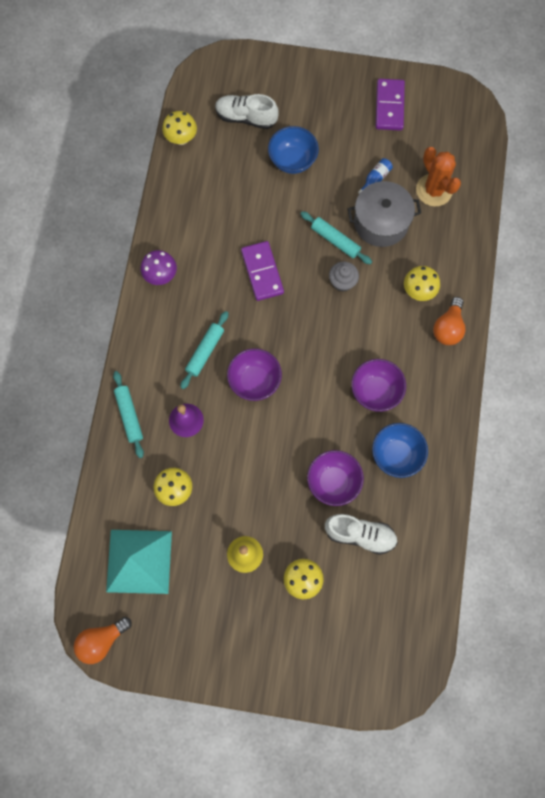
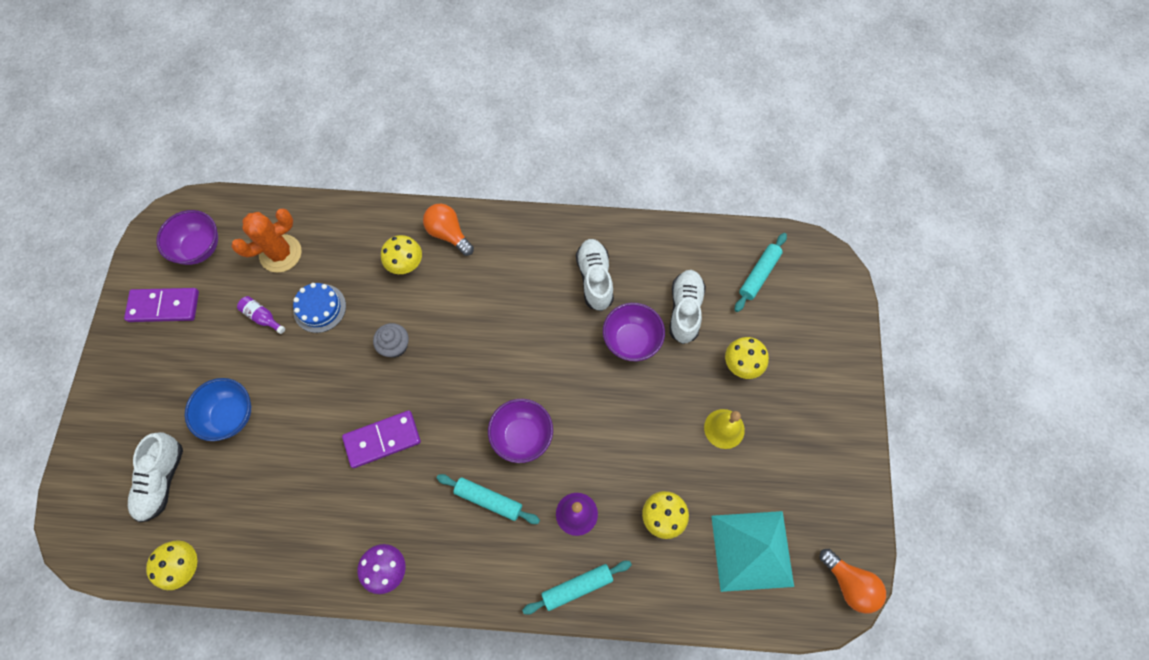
camera: 95 degrees left, 5 degrees down
(335, 240) = (341, 357): turquoise rolling pin -> turquoise rolling pin (759, 275)
(375, 179) = (262, 317): blue bottle -> purple bottle
(375, 391) = (525, 303): purple bowl -> purple bowl (199, 248)
(381, 222) = (319, 308): grey pot -> blue cake
(396, 455) = (595, 279): blue bowl -> white shoe
(448, 328) = (448, 234): orange light bulb -> orange light bulb turned 150 degrees counterclockwise

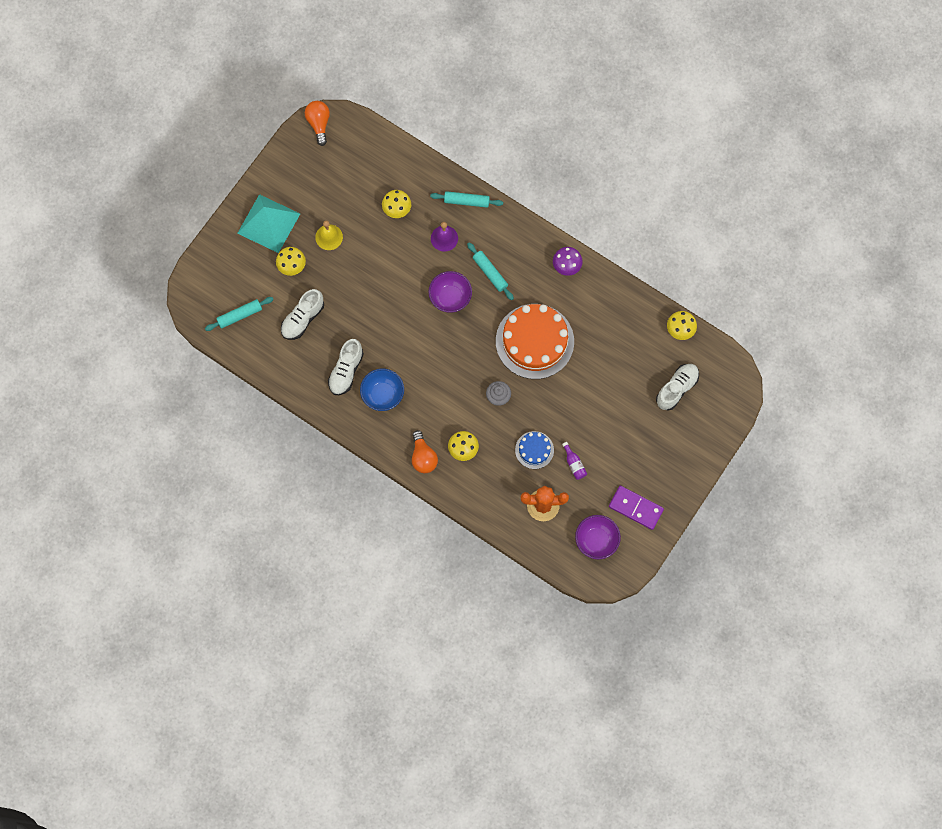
camera: 150 degrees left, 5 degrees up
(230, 415) = (620, 407): blue bowl -> blue bowl (383, 395)
(382, 440) = (534, 341): purple domino -> orange cake
(631, 340) = (349, 318): purple bowl -> none
(751, 550) = (359, 167): turquoise pyramid -> turquoise pyramid (268, 223)

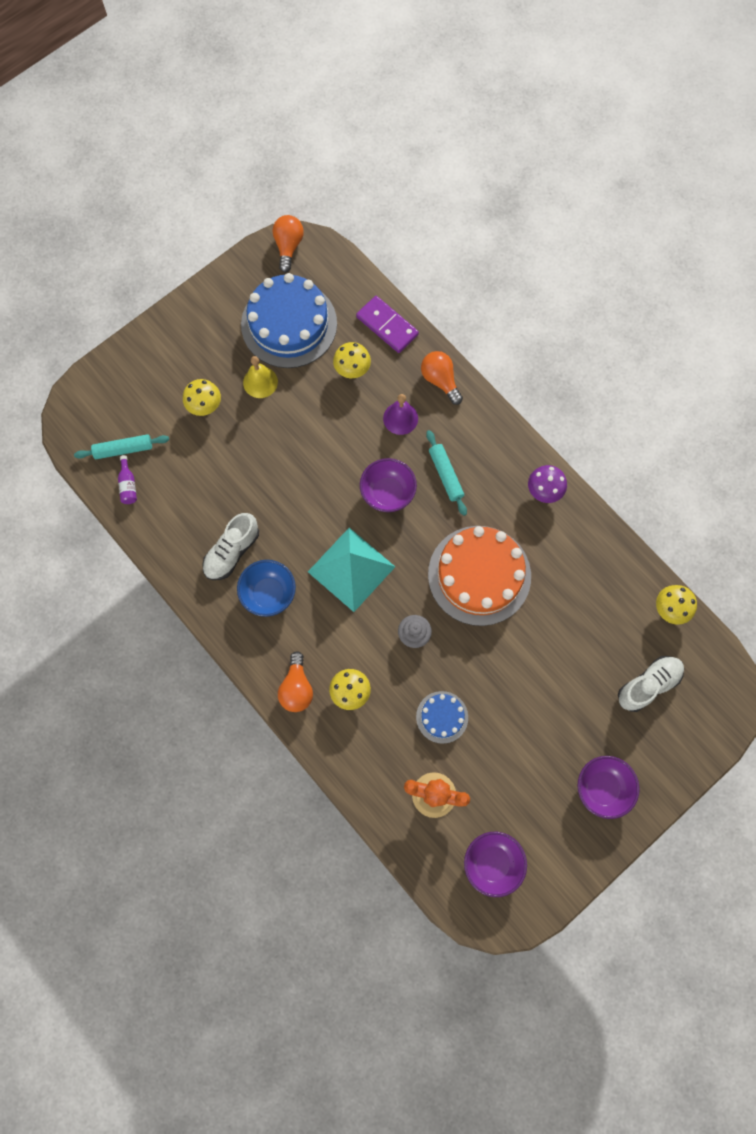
camera: 15 degrees right, 0 degrees up
(268, 223) = (193, 348): turquoise pyramid -> turquoise pyramid (351, 569)
(303, 319) = (198, 473): white shoe -> none
(337, 186) = (289, 324): none -> blue cake
(466, 201) = (440, 380): turquoise rolling pin -> orange light bulb
(574, 464) = (489, 750): purple bottle -> purple bottle (128, 485)
(635, 508) = (555, 832): purple domino -> purple domino (387, 326)
(661, 469) = (602, 788): none -> purple bowl

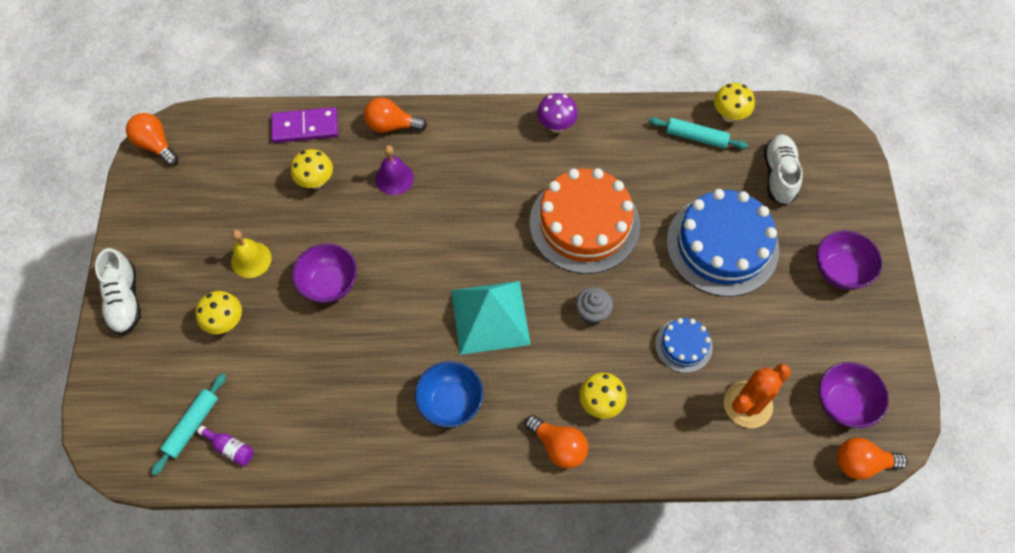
camera: 50 degrees left, 10 degrees down
(232, 552) = (382, 404): white shoe -> white shoe (124, 300)
(289, 324) = (224, 197): blue cake -> blue cake (722, 245)
(387, 493) = (450, 237): purple bowl -> purple bowl (329, 284)
(446, 475) = (476, 183): turquoise rolling pin -> turquoise rolling pin (696, 137)
(455, 906) = (861, 463): none -> orange light bulb

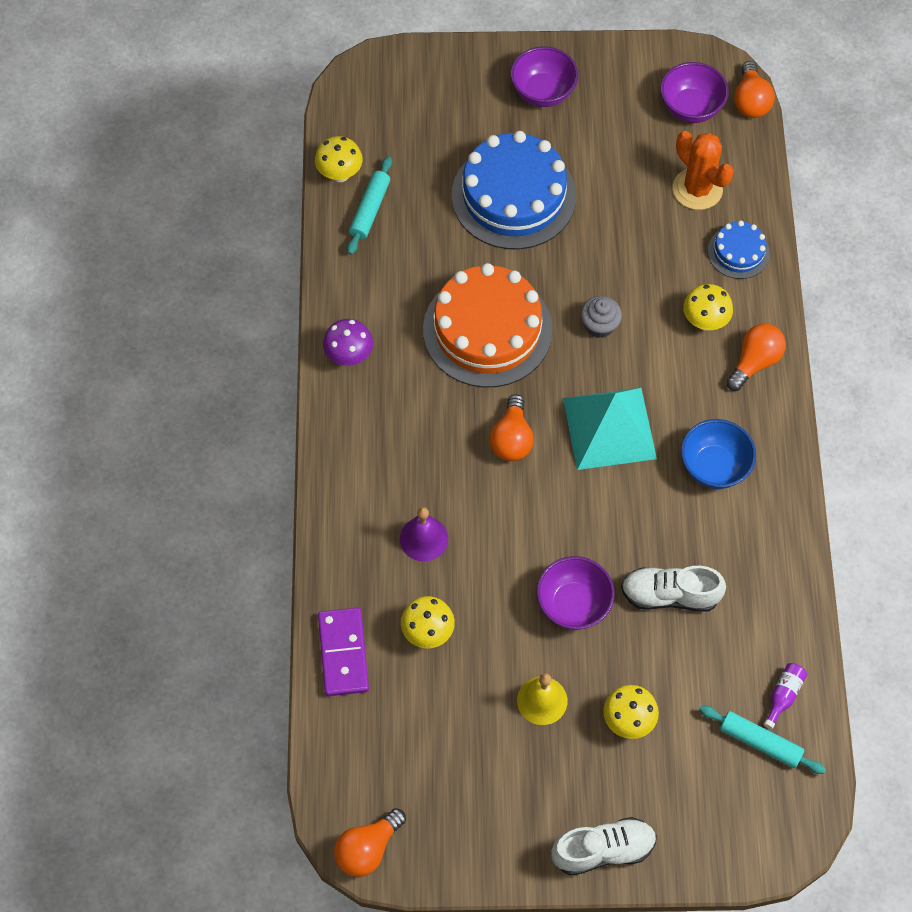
camera: 90 degrees left, 0 degrees up
(392, 125) = (344, 545): orange light bulb -> orange light bulb (511, 439)
(683, 345) = (635, 241): blue cake -> blue cake (738, 252)
(778, 175) = (423, 134): white shoe -> white shoe (670, 595)

